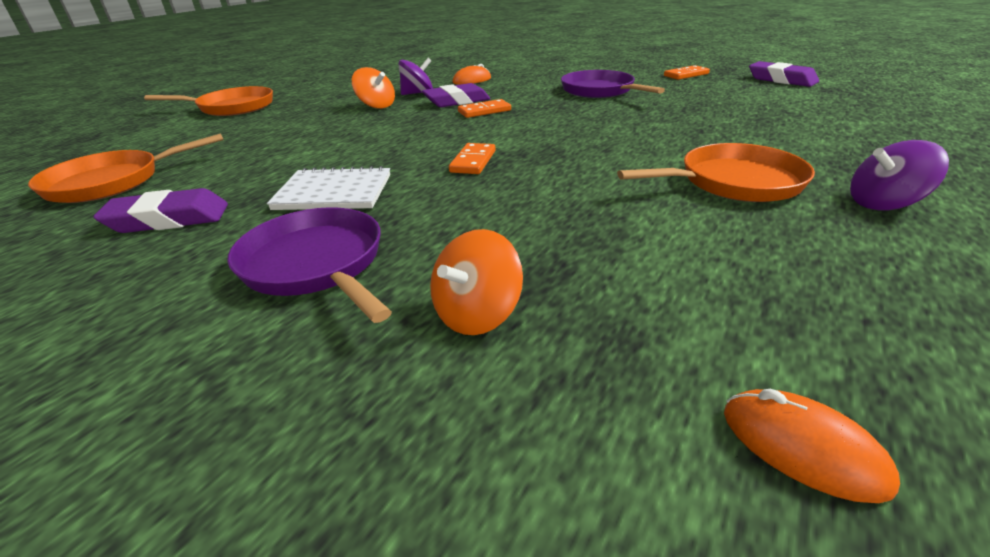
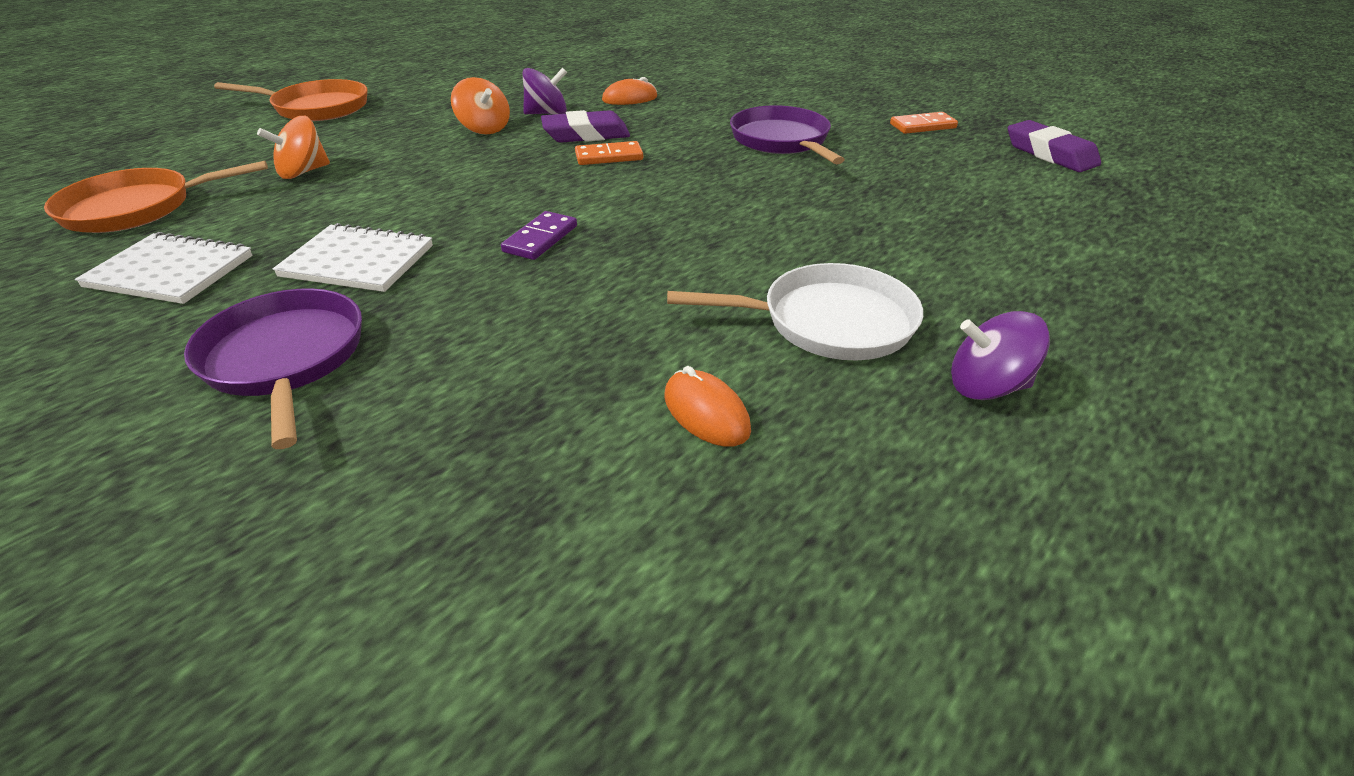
camera: 10 degrees right, 5 degrees up
(169, 219) = (170, 272): purple eraser -> white notebook
(473, 161) = (540, 239): orange domino -> purple domino
(477, 314) = (407, 452): orange spinning top -> orange spinning top (303, 172)
(734, 182) = (829, 322): orange pan -> white pan
(802, 448) = (610, 665): orange mouse -> orange mouse (706, 413)

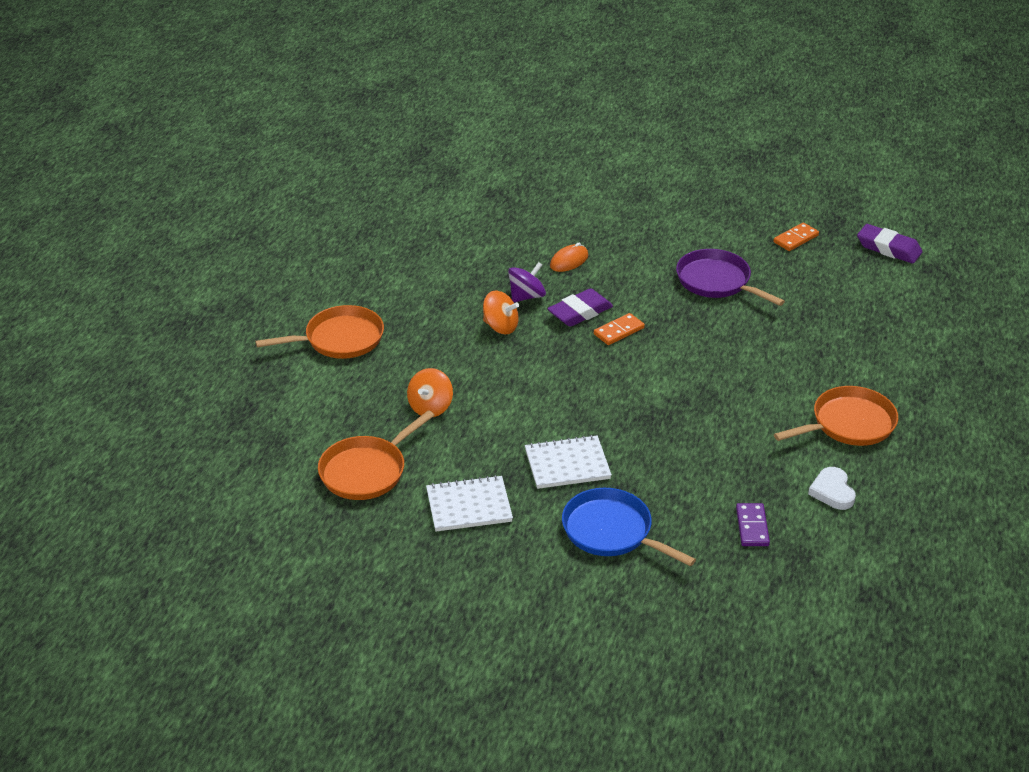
camera: 25 degrees left, 0 degrees up
(285, 359) = (611, 531): purple pan -> blue pan
(540, 239) = (651, 415): purple domino -> purple domino (752, 527)
(706, 413) = (832, 491): orange mouse -> white heart
(829, 322) = (849, 424): white pan -> orange pan
(986, 387) = (939, 438): purple spinning top -> none

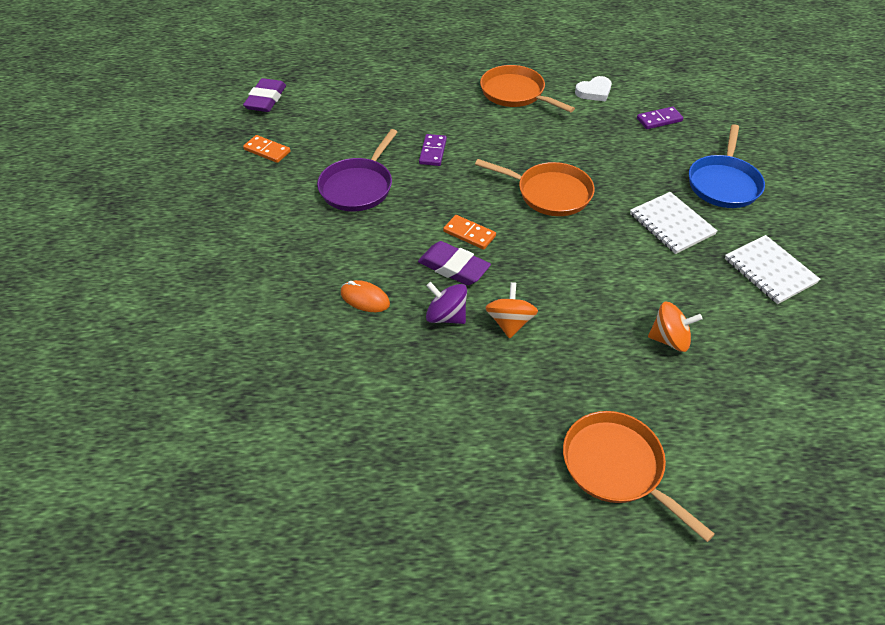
camera: 110 degrees left, 10 degrees up
(366, 471) = (792, 358): orange pan -> orange pan (549, 193)
(755, 337) = (432, 152): none -> purple domino

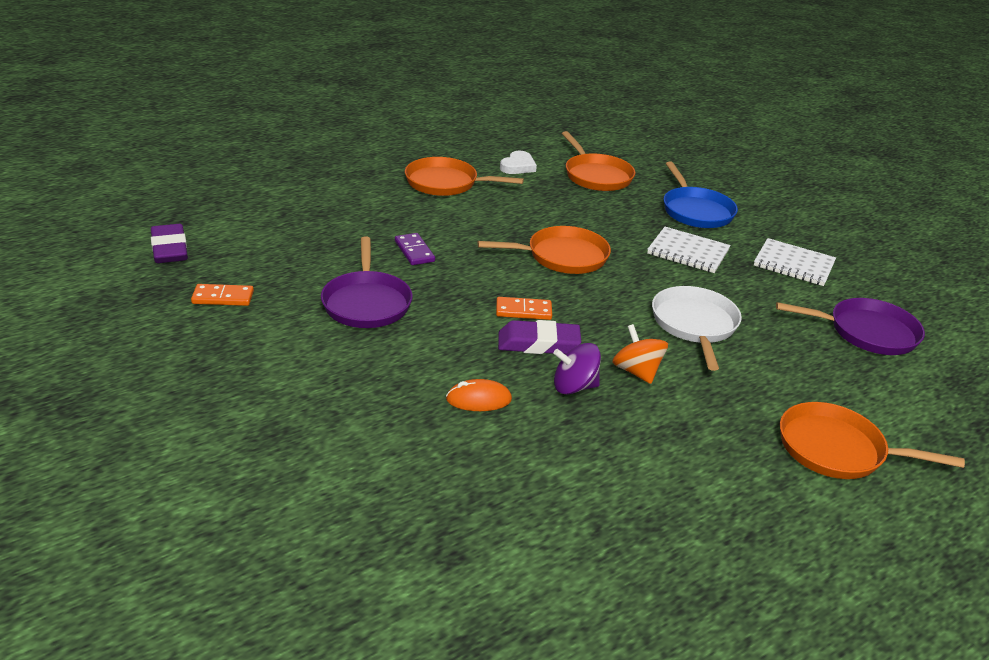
camera: 35 degrees left, 15 degrees down
(605, 298) = (694, 325): none -> white pan
(659, 120) = (596, 176): purple domino -> orange pan
(669, 339) = (775, 338): orange spinning top -> none
(773, 368) = (867, 332): none -> purple pan

